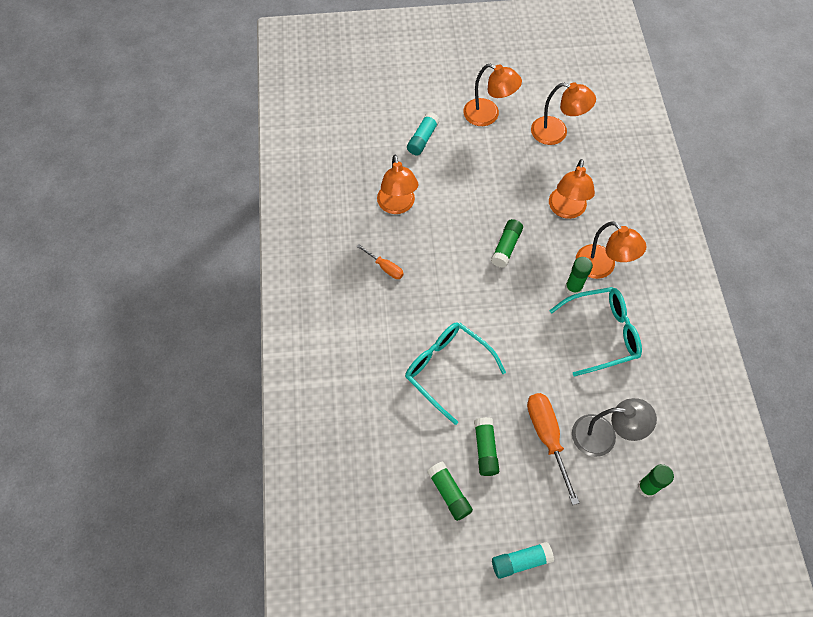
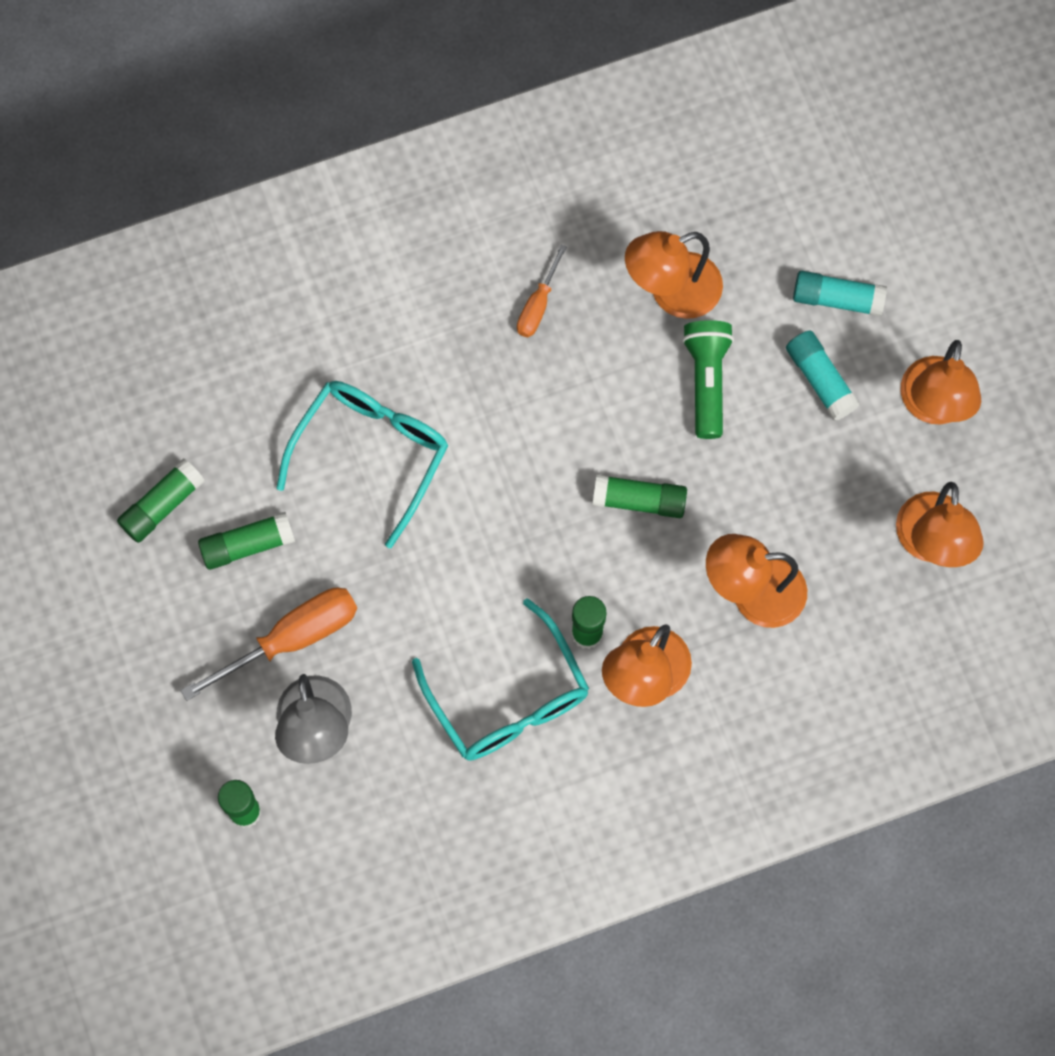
camera: 75 degrees right, 10 degrees up
(449, 202) = (706, 381): none -> green flashlight
(520, 561) = (82, 635): turquoise glue stick -> turquoise glue stick (820, 379)

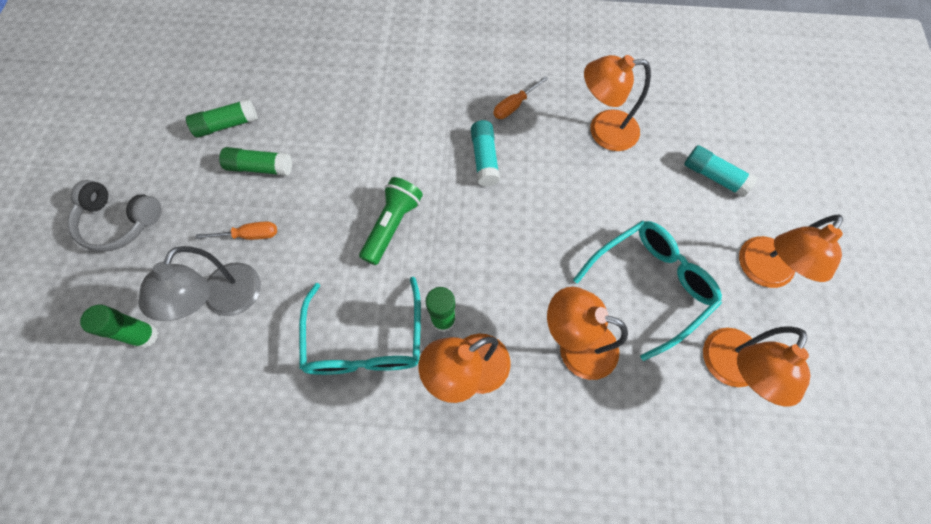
camera: 25 degrees right, 5 degrees down
(113, 697) = (119, 222): none -> grey headphones
(291, 639) = (249, 235): orange screwdriver -> orange screwdriver, size x0.56
(371, 454) = (366, 147): turquoise glasses -> turquoise glasses (650, 285)
(639, 501) = (523, 246): green glue stick -> none
(706, 381) = (603, 191): green flashlight -> green flashlight (392, 225)
(820, 379) = (683, 221): turquoise glue stick -> turquoise glue stick (484, 158)

